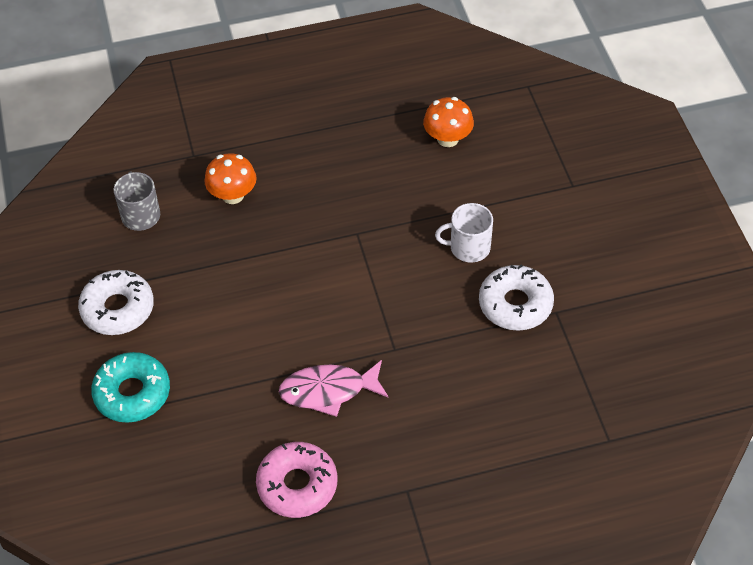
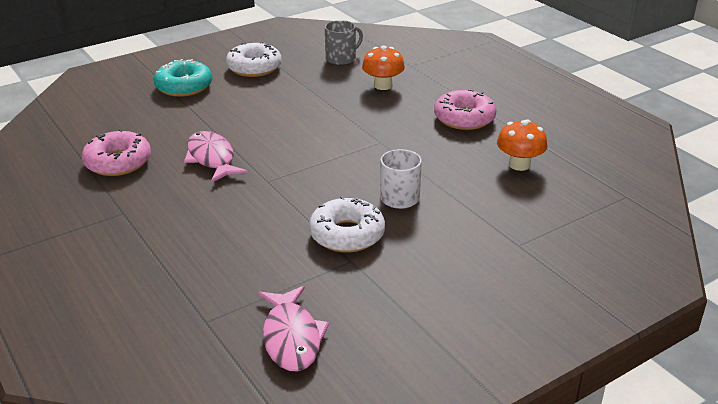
camera: 70 degrees right, 20 degrees down
(341, 149) = (464, 118): none -> pink donut
(649, 379) = (291, 337): none -> pink fish

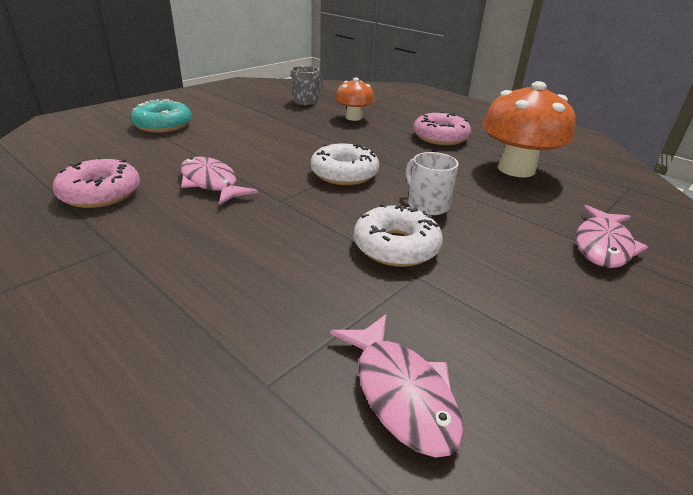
camera: 15 degrees left, 0 degrees up
(254, 67) = (229, 109): white donut -> white donut (344, 173)
(519, 164) = (516, 169): orange mushroom -> orange mushroom, size x1.78
(538, 253) = (602, 245): none -> pink fish

